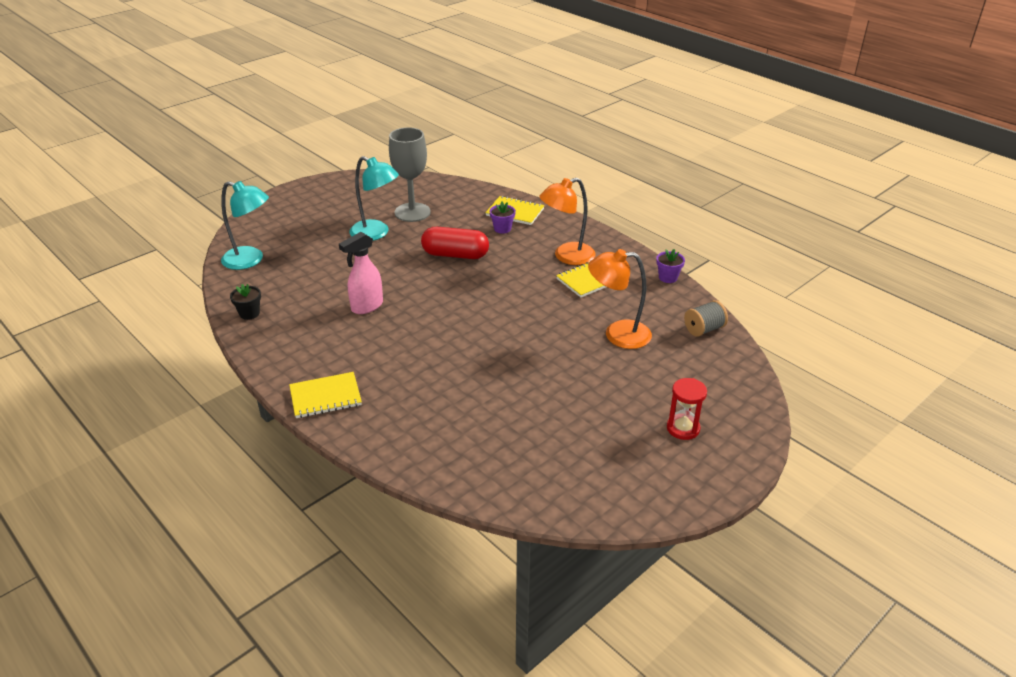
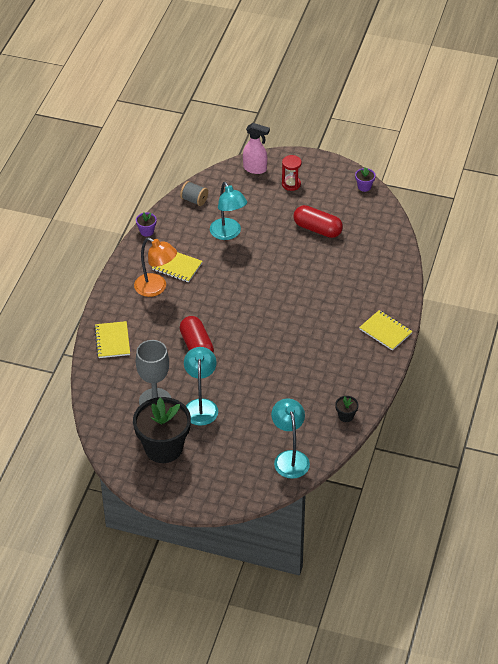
camera: 120 degrees left, 10 degrees up
(353, 201) = (163, 448): none -> black flower pot
(366, 307) = (291, 360): pink spray bottle -> pink spray bottle (255, 169)
(502, 229) = (142, 337): purple flower pot -> purple flower pot (364, 187)
(566, 415) = (317, 229): none -> red capsule
(617, 334) = (228, 234): orange lamp -> turquoise lamp

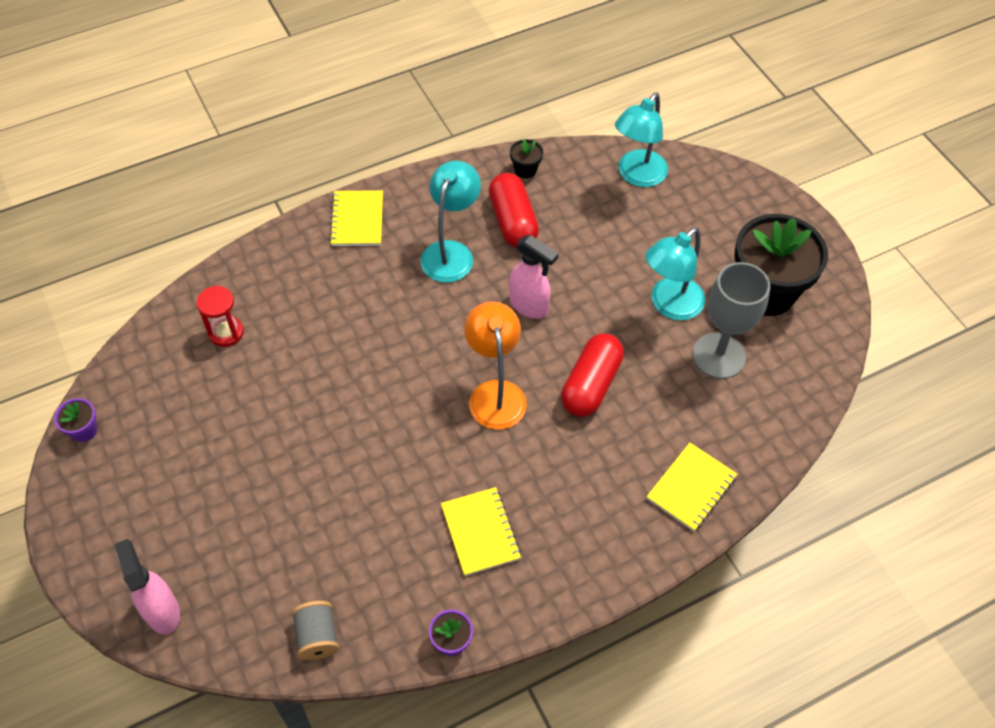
camera: 135 degrees left, 10 degrees up
(156, 288) = (547, 521): orange lamp -> orange lamp (495, 393)
(228, 234) = (349, 523): turquoise lamp -> turquoise lamp (451, 252)
(262, 356) = (529, 306): none -> pink spray bottle
(291, 184) = (159, 529): red hourglass -> red hourglass (226, 332)
(317, 229) = (233, 420): red capsule -> red capsule (513, 221)

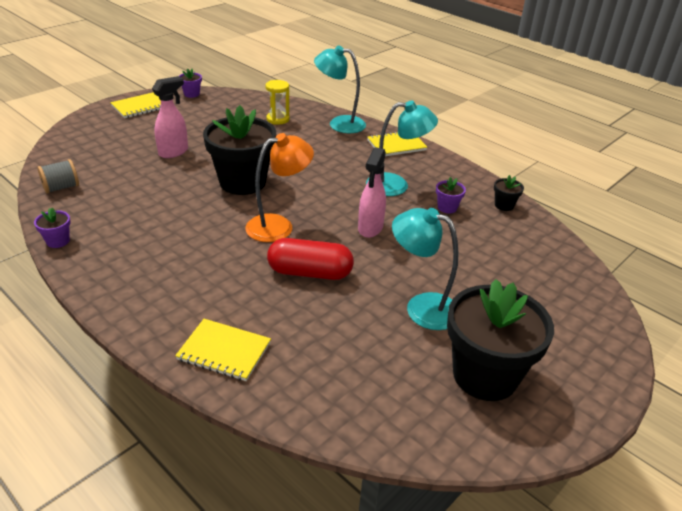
camera: 70 degrees right, 20 degrees down
(162, 611) = (77, 136): pink spray bottle -> pink spray bottle (174, 152)
(226, 332) = (278, 119): red hourglass -> yellow hourglass
(385, 411) = (242, 182): none -> black flower pot
(480, 532) = (152, 239): yellow notebook -> yellow notebook (140, 107)
(513, 221) = (447, 208): red capsule -> purple flower pot
(637, 176) = (554, 265): turquoise lamp -> turquoise lamp (339, 124)
(719, 356) = (383, 350): grey goblet -> none

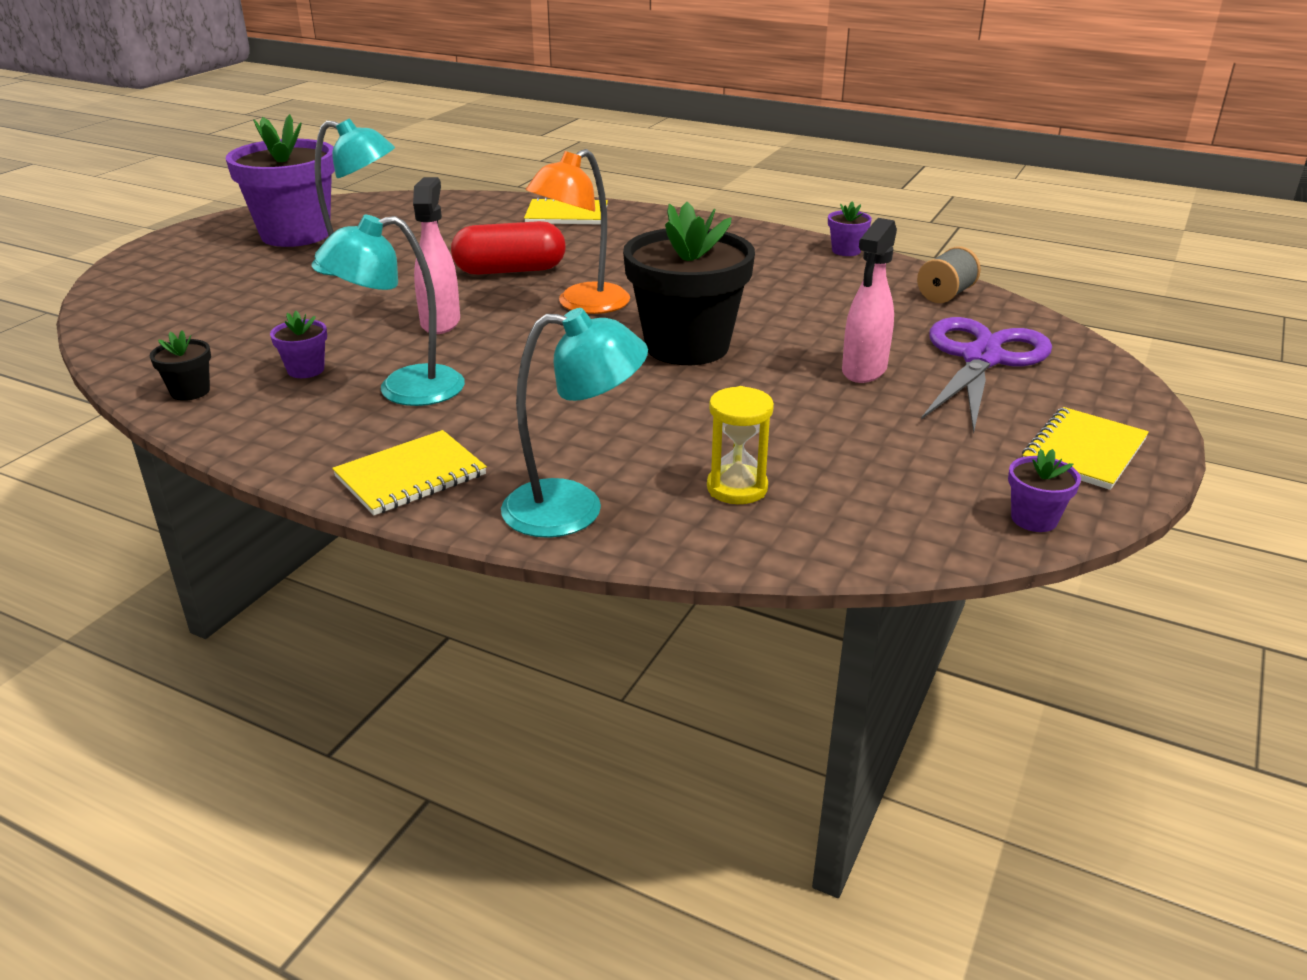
camera: 165 degrees right, 5 degrees down
(112, 147) = (981, 359): none -> purple scissors
(485, 375) = (295, 234): black flower pot -> purple flower pot

